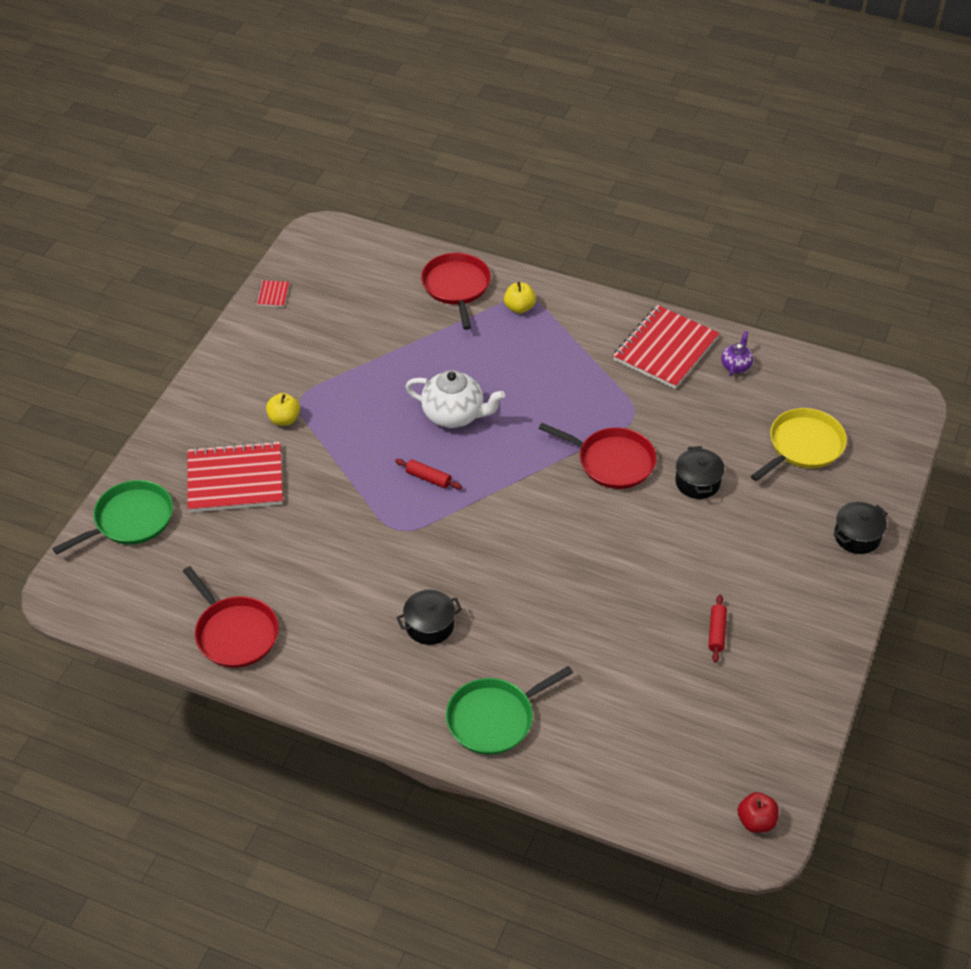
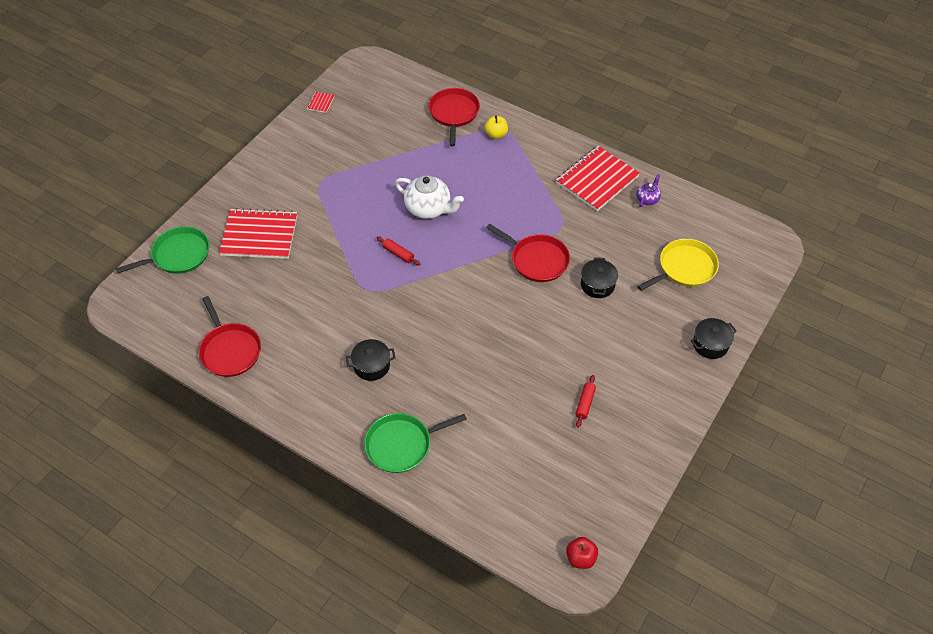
camera: 10 degrees right, 5 degrees up
(284, 419) = (305, 195): yellow apple -> none

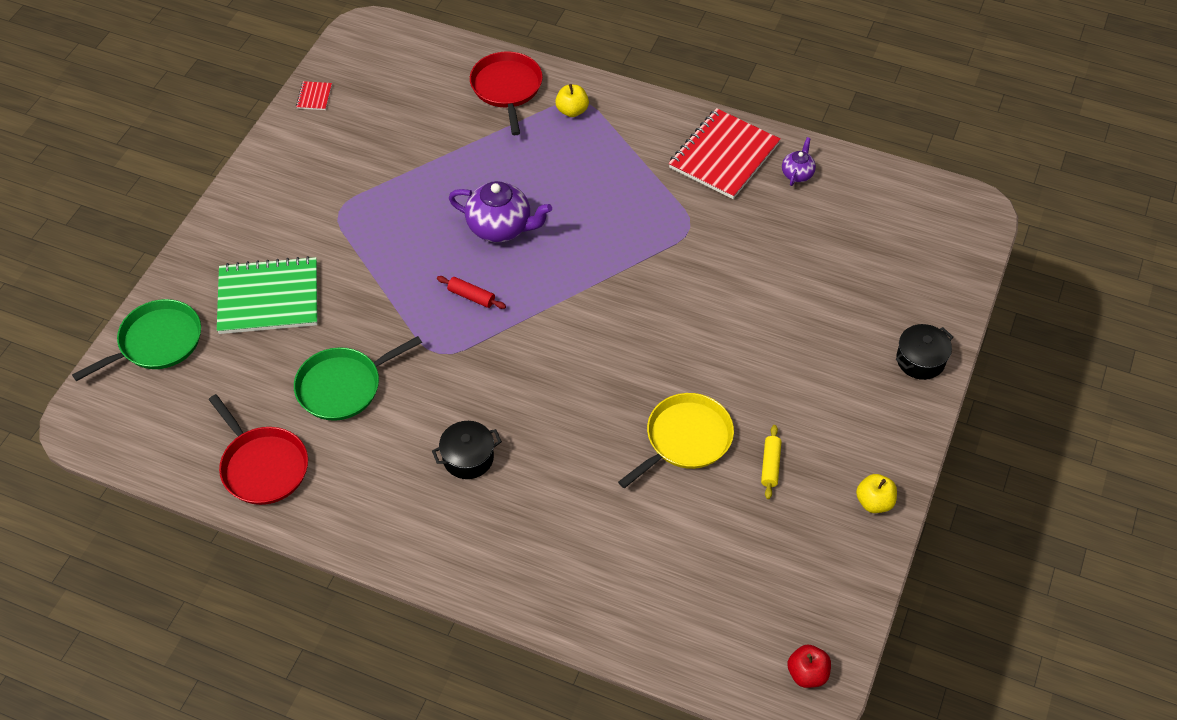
camera: 10 degrees left, 0 degrees up
(259, 235) = (268, 298): red notebook -> green notebook
(402, 444) = (533, 560): green pan -> green pan (343, 386)
(429, 209) = (500, 227): white teapot -> purple teapot
(537, 260) = (665, 278): red pan -> none
(585, 403) = (770, 465): red rolling pin -> yellow rolling pin
(597, 285) = (754, 301): black pot -> none
(655, 441) = (874, 502): none -> yellow apple
(684, 268) = (866, 261): yellow pan -> yellow pan (685, 439)

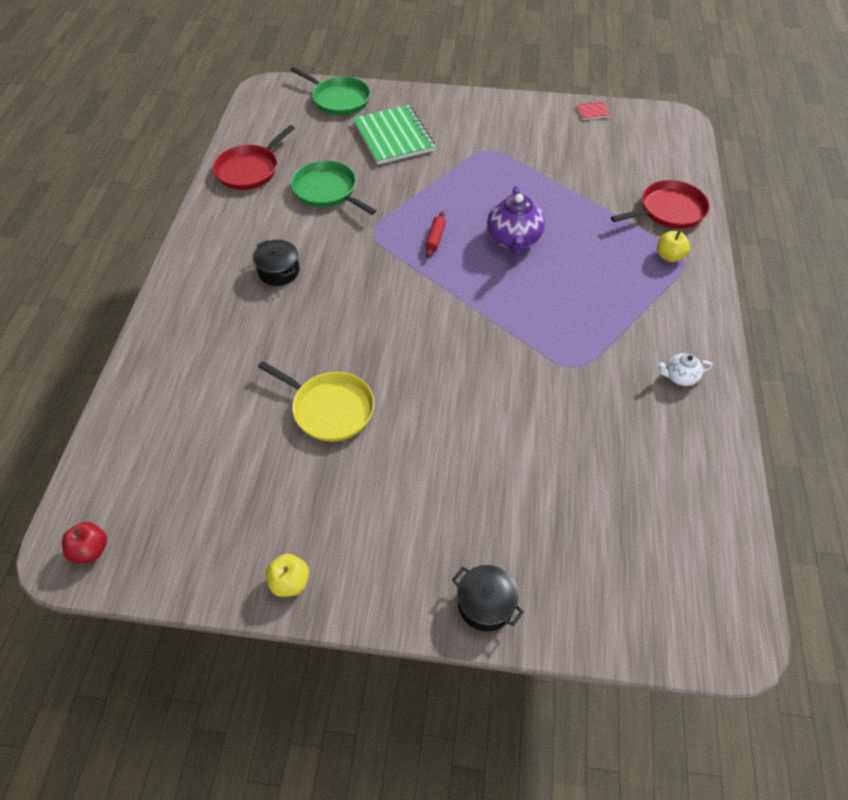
camera: 75 degrees right, 0 degrees up
(724, 156) = (679, 377): red notebook -> white teapot
(770, 465) = (315, 481): yellow rolling pin -> none
(797, 174) = (691, 444): purple teapot -> none

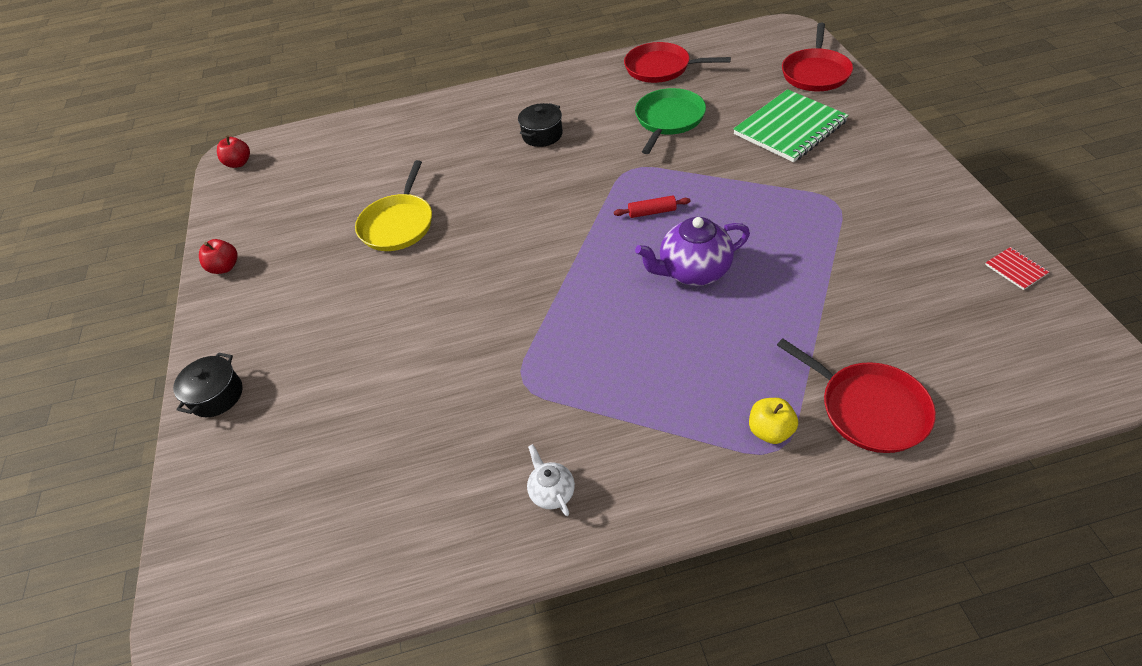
camera: 75 degrees right, 5 degrees down
(290, 582) = (225, 267): yellow apple -> red apple
(338, 99) = (815, 73): green pan -> red pan

